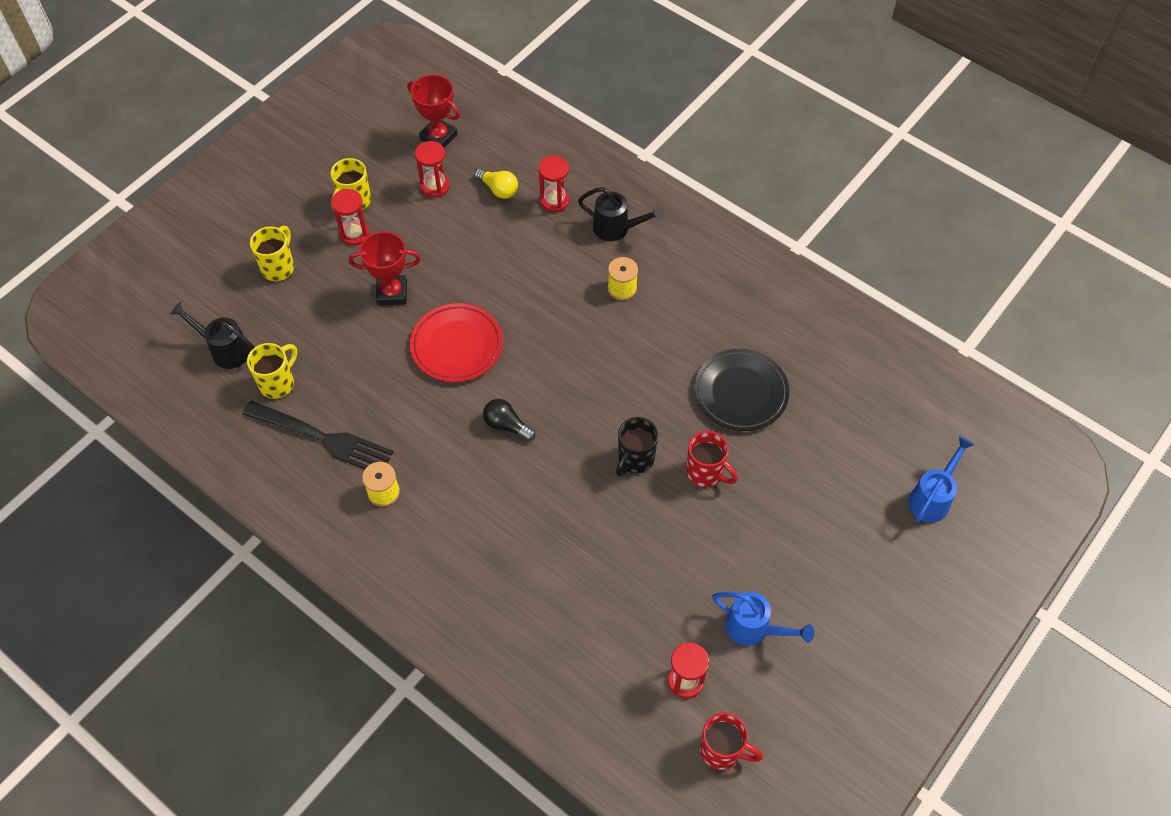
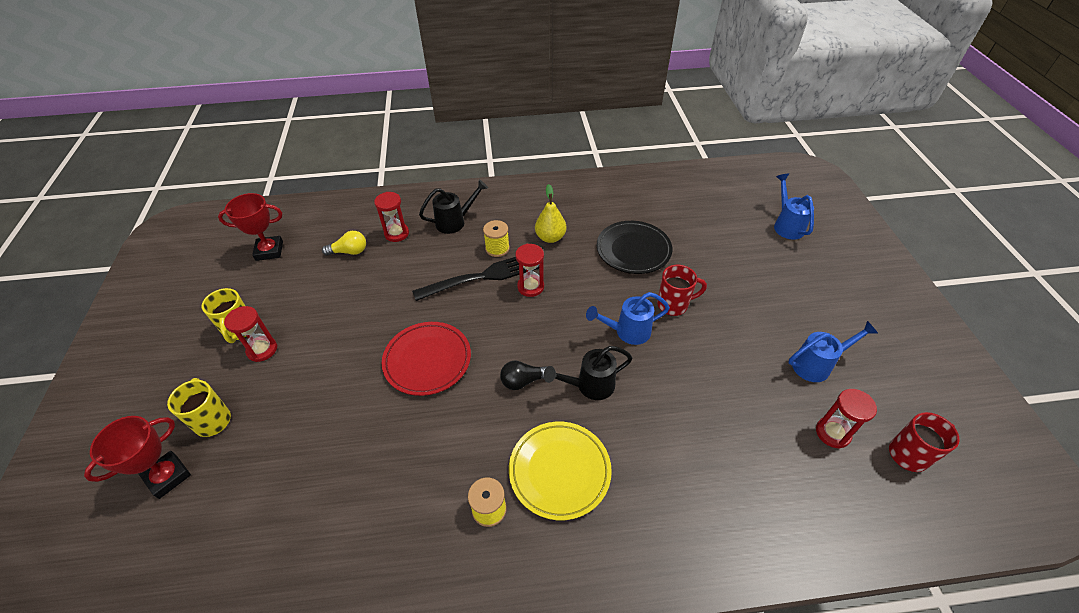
camera: 45 degrees left, 10 degrees down
(225, 350) = (219, 524): black watering can -> black watering can (590, 386)
(278, 383) = (302, 507): yellow mug -> none
(322, 438) = (390, 516): black fork -> black fork (482, 277)
(392, 293) = (337, 365): red trophy -> red trophy (168, 476)
(435, 186) = (298, 279): red hourglass -> red hourglass (530, 287)
(455, 512) = (559, 471): none -> yellow plate
(635, 459) = (627, 332): black mug -> blue watering can
(681, 316) = (550, 237): none -> yellow pear

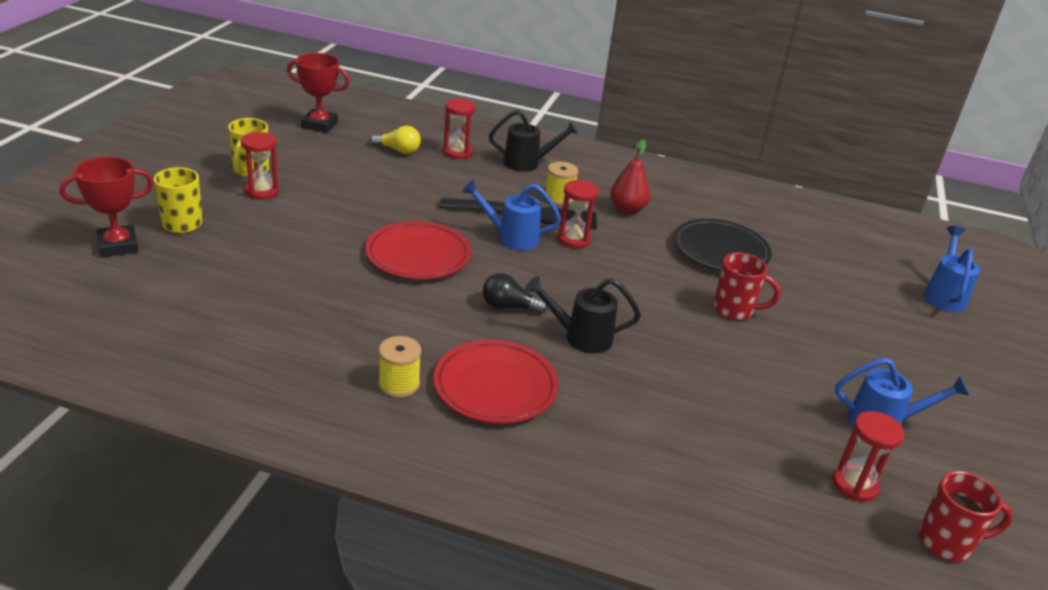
camera: 20 degrees right, 15 degrees down
(550, 237) = (627, 209): yellow pear -> red pear
(559, 471) = (495, 387): yellow plate -> red plate
(627, 332) = (659, 312): blue watering can -> blue watering can (511, 238)

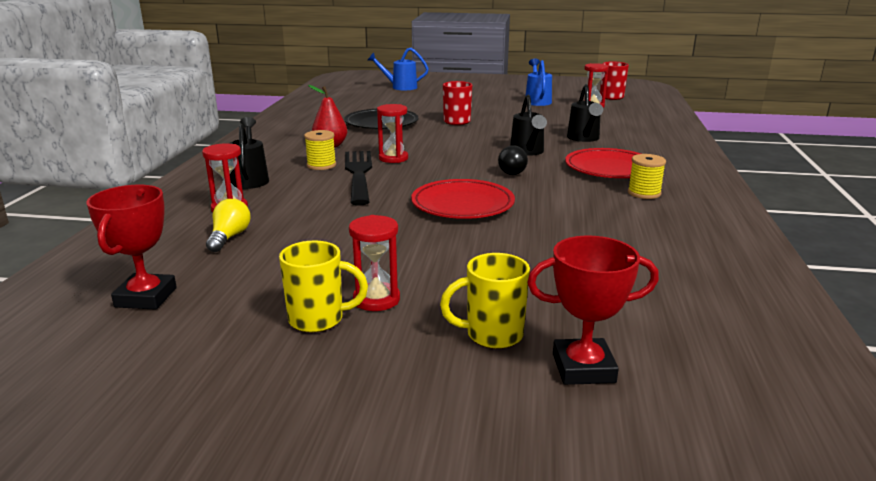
camera: 95 degrees left, 10 degrees down
(118, 245) = (583, 368): red trophy -> red trophy turned 60 degrees counterclockwise
(511, 238) = (405, 176): blue watering can -> none
(638, 407) = (584, 138): none -> black watering can

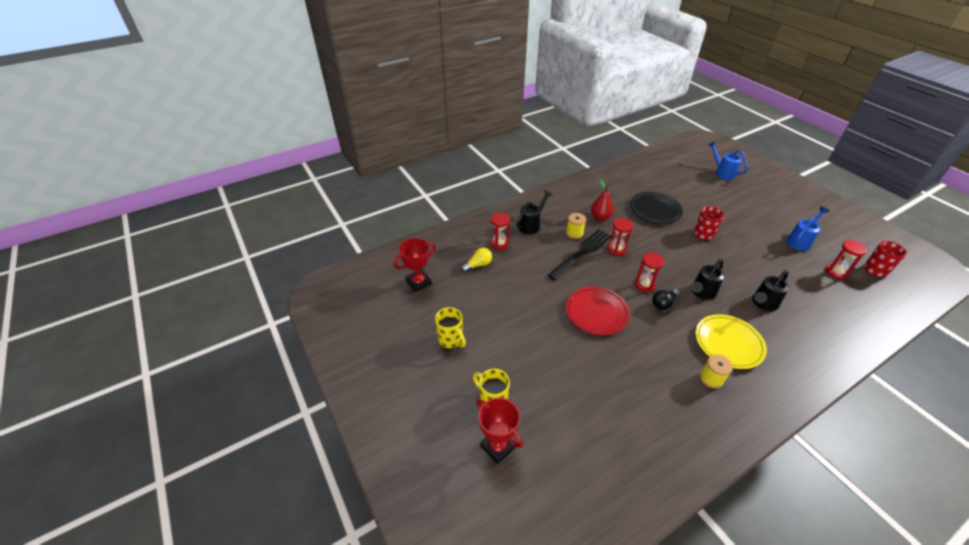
camera: 50 degrees right, 20 degrees up
(376, 299) = (481, 346): red hourglass -> red hourglass (644, 285)
(610, 169) = (728, 343): red plate -> yellow plate

